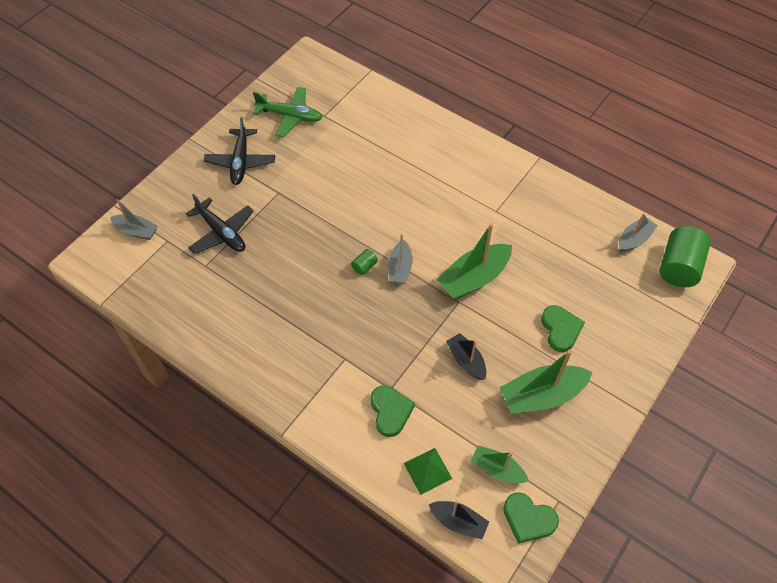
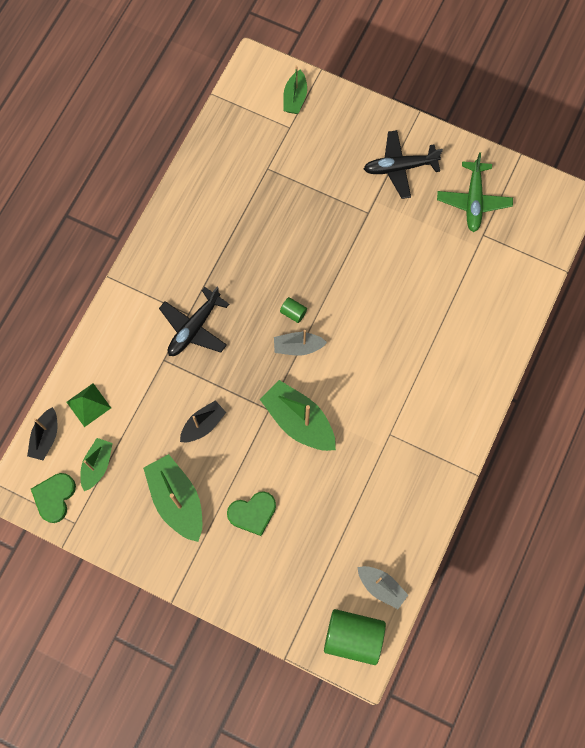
camera: 80 degrees right, 15 degrees up
(136, 231) = (295, 98): grey boat -> green boat
(222, 233) = (308, 173): black plane -> black plane (194, 328)
(390, 411) = (140, 363): green heart -> none

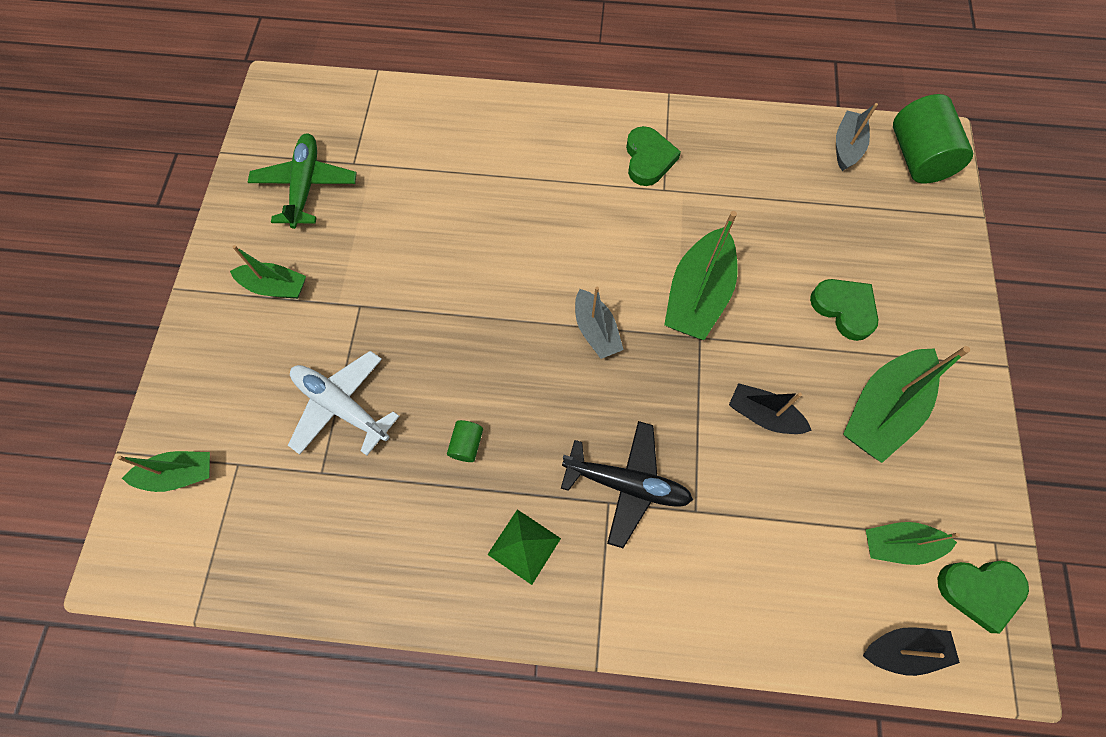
camera: 110 degrees left, 5 degrees down
(88, 405) = (819, 601): green pyramid -> green pyramid (524, 546)
(293, 313) = (548, 353): green cylinder -> green cylinder (466, 444)
(304, 187) = (341, 406): none -> white plane
(399, 167) = (275, 287): black plane -> green boat
(419, 434) = (648, 159): none -> green heart
(473, 201) = (306, 186): green plane -> green plane turned 75 degrees counterclockwise

